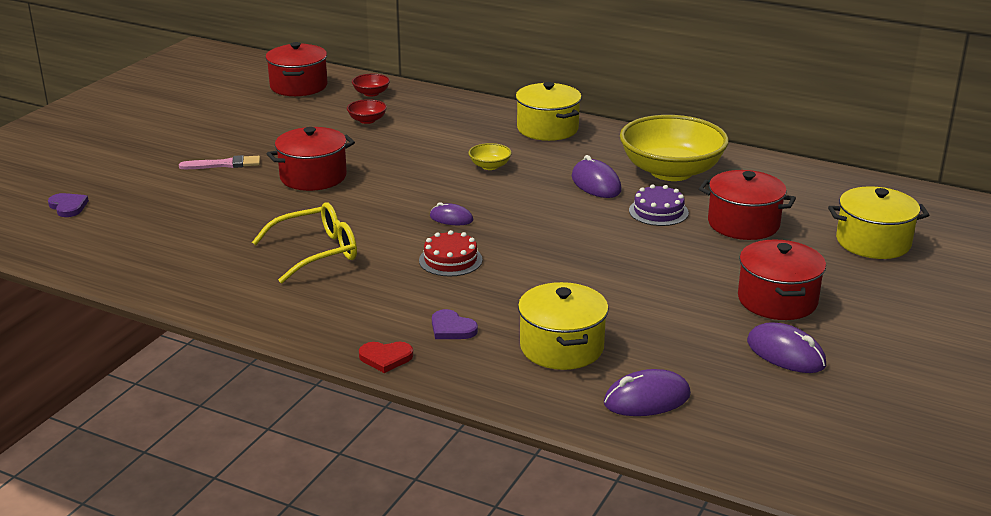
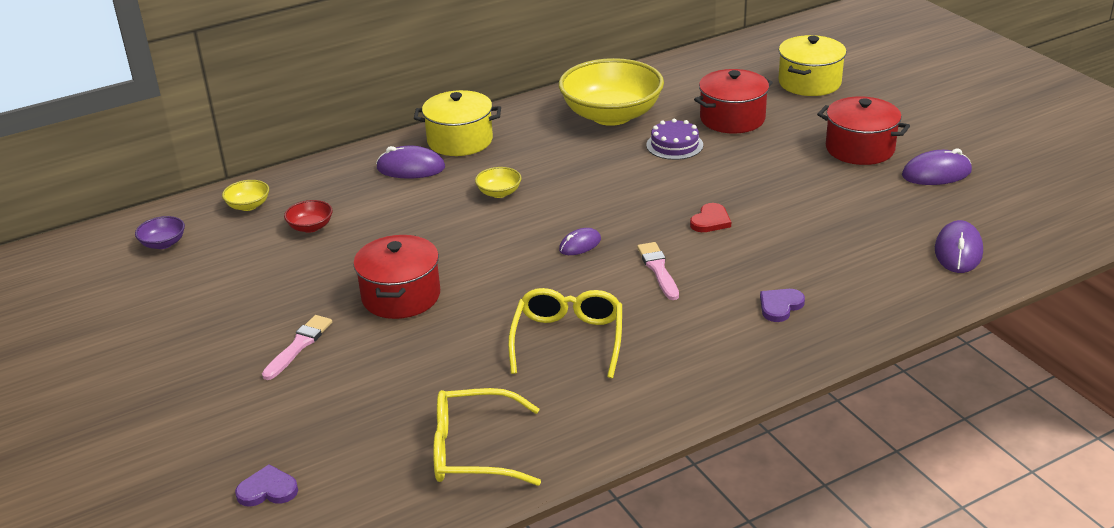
camera: 55 degrees left, 5 degrees up
(155, 258) = (473, 451): none -> yellow glasses
(299, 86) = (163, 243): red pot -> purple bowl
(371, 93) = (248, 206): red bowl -> yellow bowl
(385, 358) = (802, 356): red heart -> red heart (710, 221)
(450, 260) = (658, 269): red cake -> pink brush
(452, 328) = (780, 306): purple heart -> purple heart turned 150 degrees clockwise
(562, 347) = (854, 263): yellow pot -> none
(596, 184) = (594, 155): purple mouse -> purple mouse (410, 168)

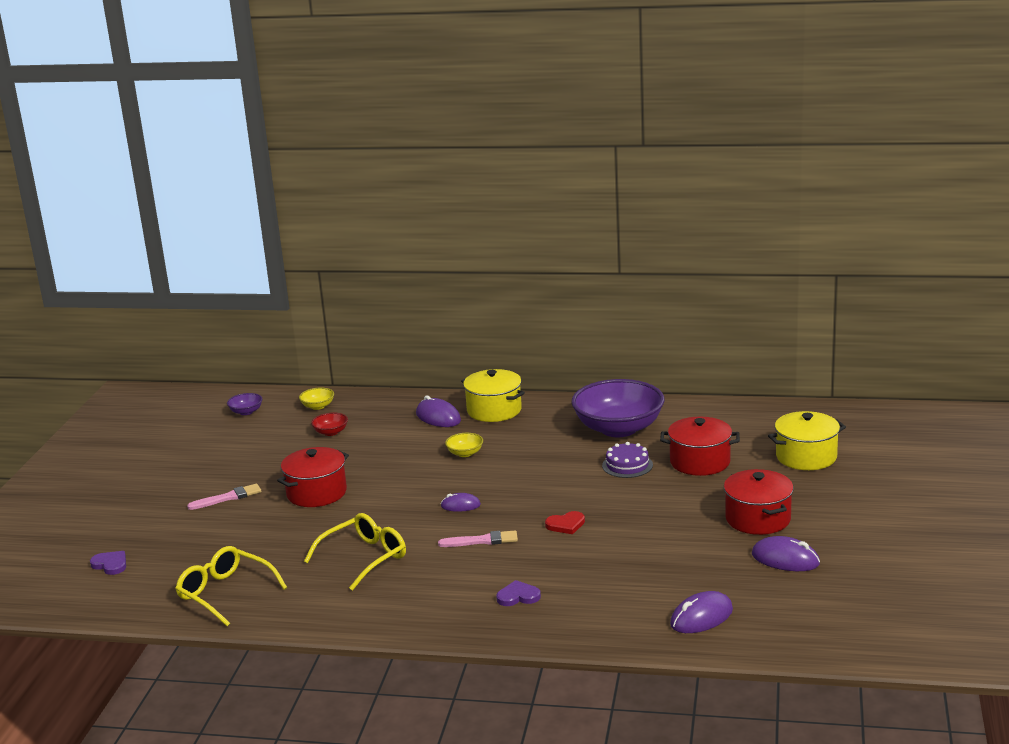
camera: 40 degrees right, 10 degrees down
(611, 115) = (618, 428): yellow bowl -> purple bowl
(658, 269) = (482, 541): pink brush -> pink brush turned 60 degrees clockwise

